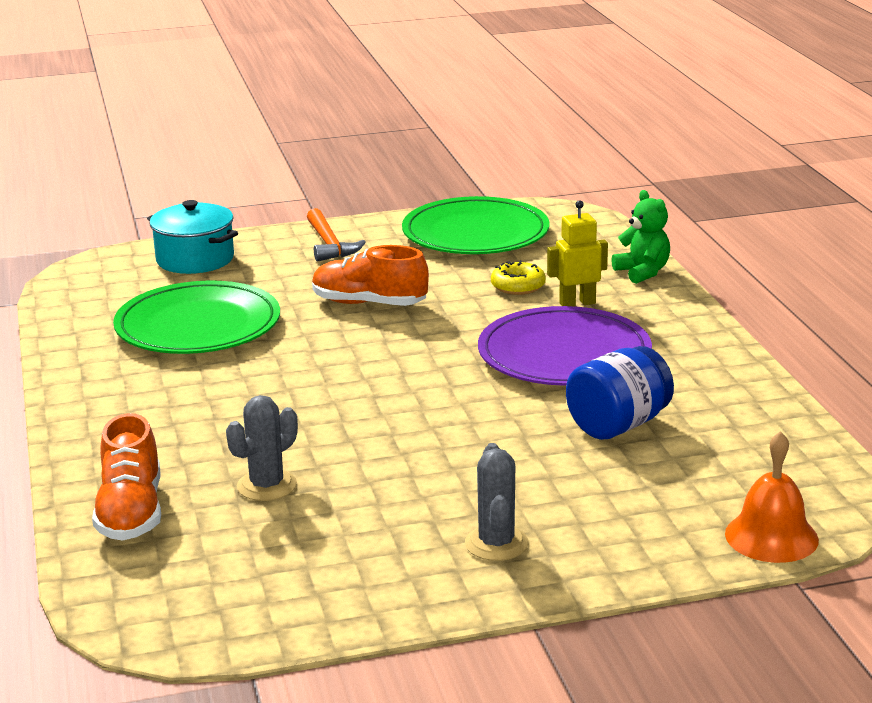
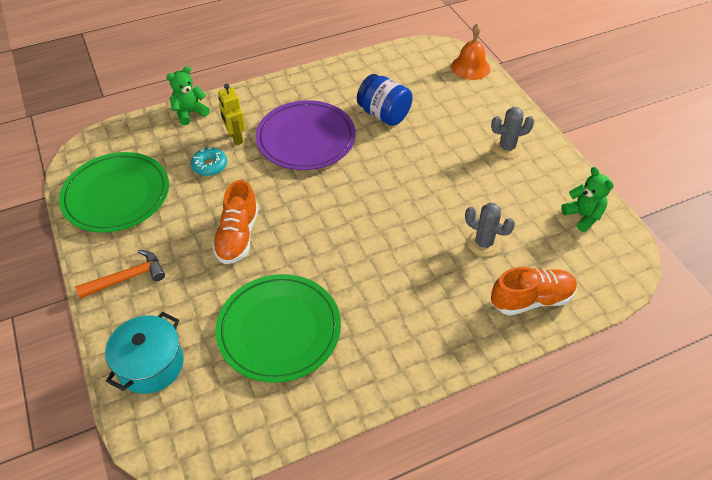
camera: 100 degrees left, 25 degrees up
(282, 600) = (583, 216): none -> green teddy bear
(518, 286) = (210, 165): yellow donut -> turquoise donut

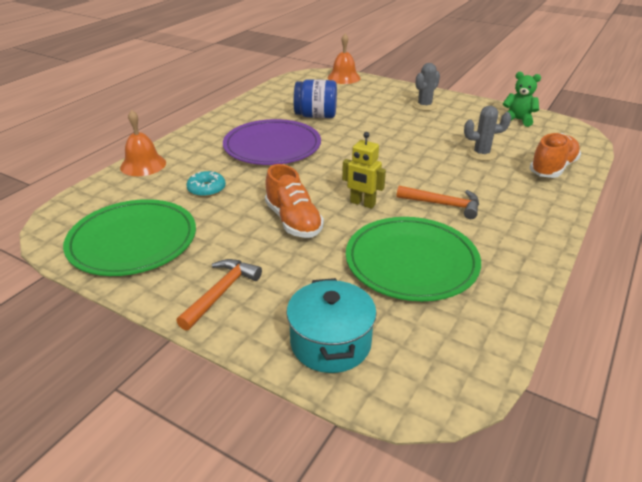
camera: 35 degrees left, 15 degrees down
(190, 113) = (143, 165): green teddy bear -> orange bell
(235, 138) = (208, 165): yellow robot -> yellow robot (362, 203)
(373, 285) = (443, 204): none -> orange hammer

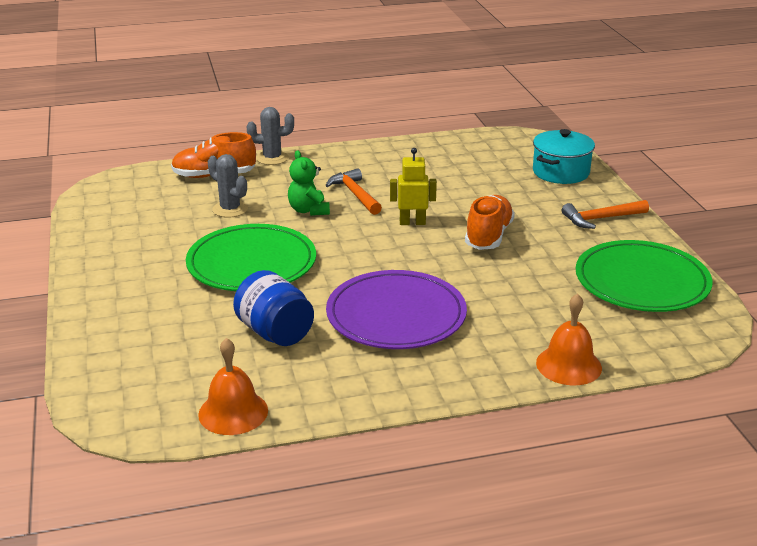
camera: 135 degrees left, 5 degrees down
(206, 189) = (528, 299): turquoise donut -> none
(344, 77) = (97, 386): orange bell -> orange bell (233, 412)
(362, 203) = (412, 222): yellow robot -> yellow robot turned 75 degrees counterclockwise
(411, 262) = (449, 179): green plate -> green plate (251, 263)
(424, 105) = (136, 280): grey cactus -> grey cactus (272, 158)
(518, 120) = (109, 218): green teddy bear -> green teddy bear (309, 210)

